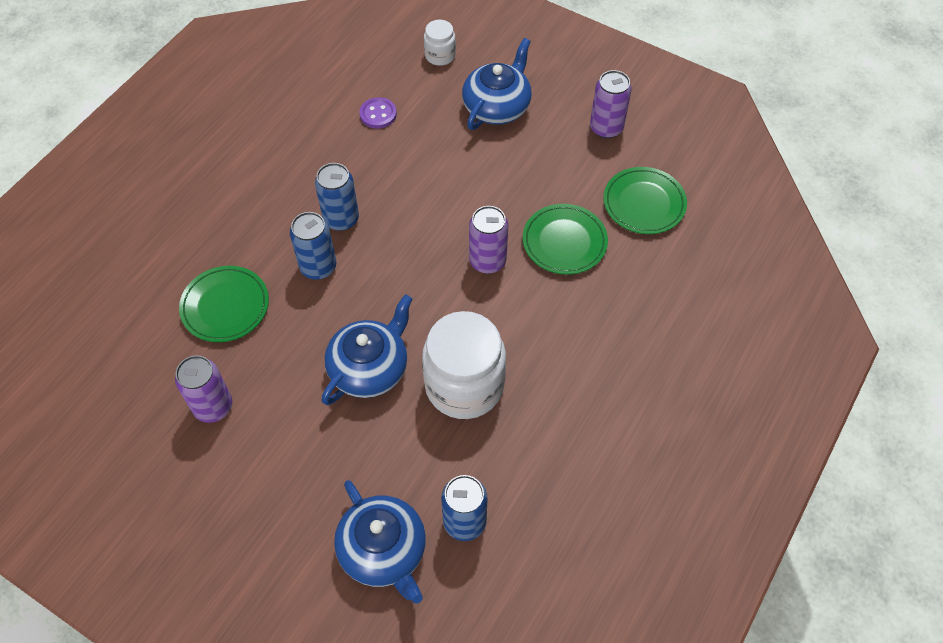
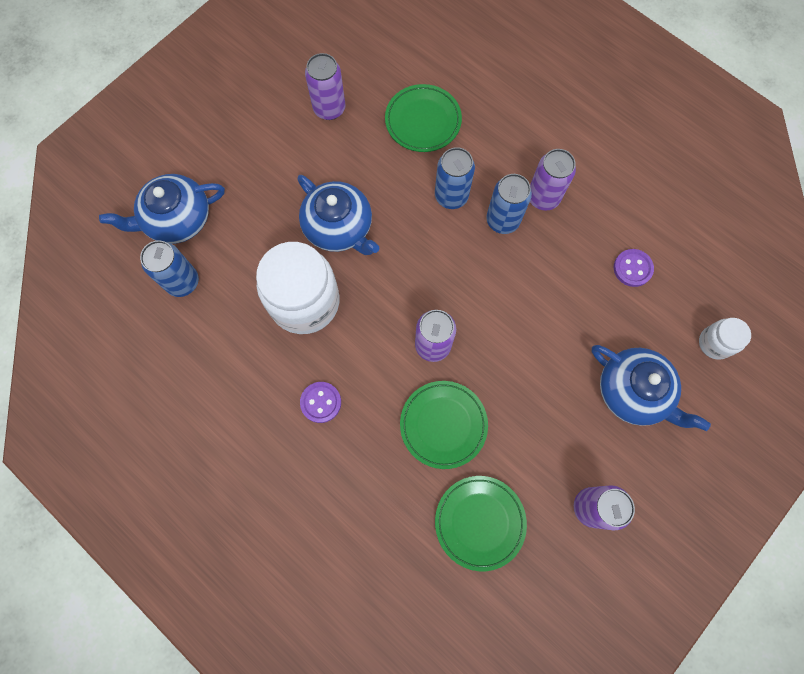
camera: 100 degrees right, 15 degrees up
(310, 188) = (543, 197): none -> purple can
(570, 349) = (321, 402): none -> purple button

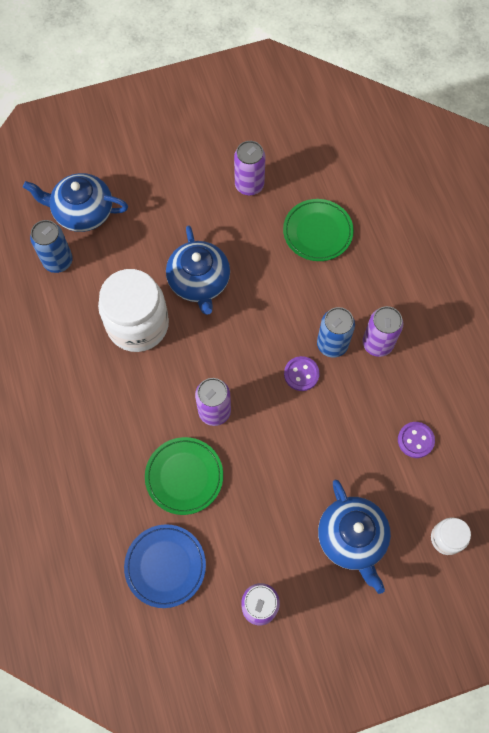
camera: 30 degrees right, 5 degrees down
(321, 402) = (103, 407): purple button -> purple button (301, 374)
(451, 196) = (302, 303): blue can -> none
(479, 522) = (165, 566): green plate -> blue plate

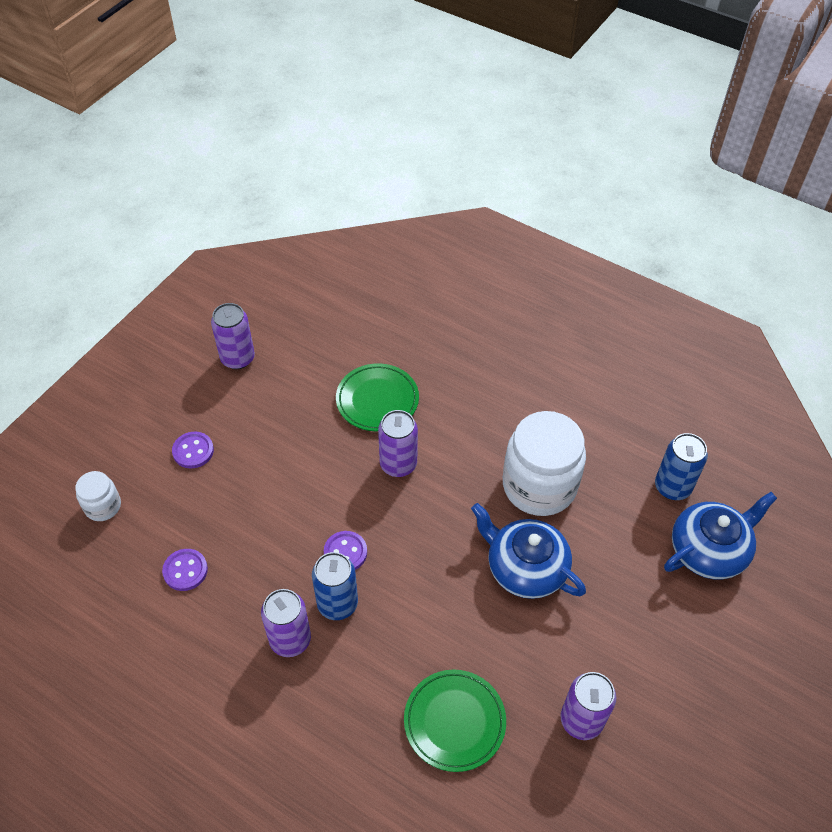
camera: 140 degrees right, 15 degrees down
(165, 566) = (335, 336): blue plate -> none
(352, 538) = (193, 451): blue teapot -> purple button

